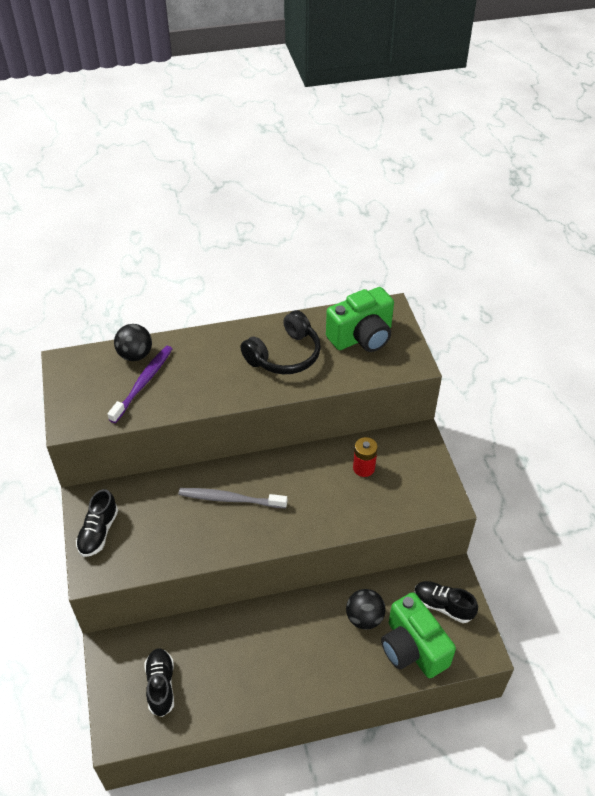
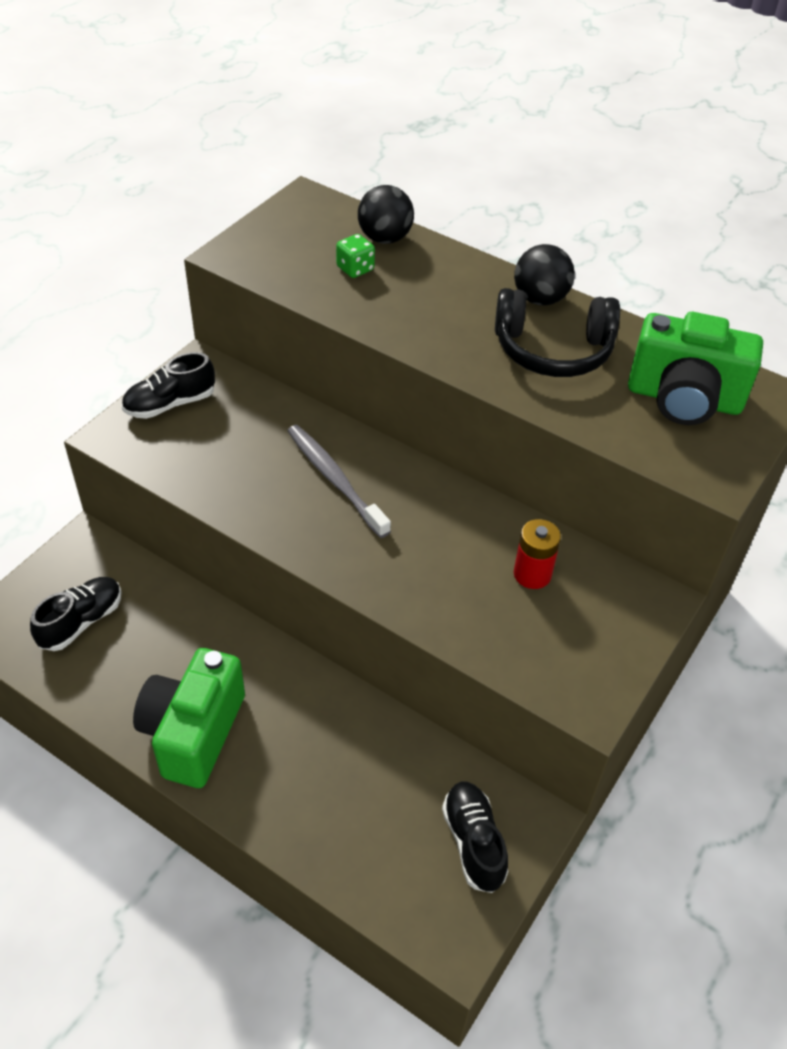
camera: 45 degrees right, 0 degrees up
(143, 383) = (355, 269): purple toothbrush -> green dice
(364, 618) = (362, 761): black ball -> black ball (540, 299)
(412, 648) = (373, 850): green camera -> green camera (193, 732)

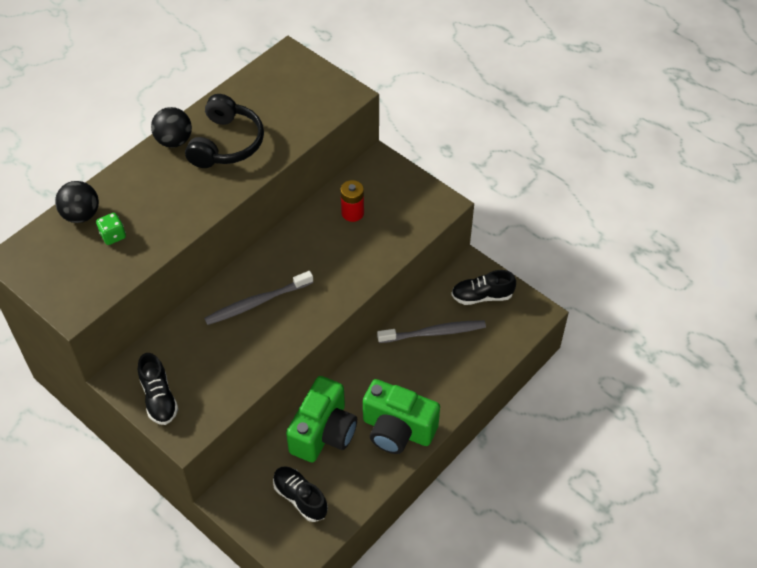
camera: 80 degrees left, 5 degrees up
(383, 770) = (434, 333): none -> grey toothbrush
(683, 399) = (283, 93): green camera -> green camera (323, 432)

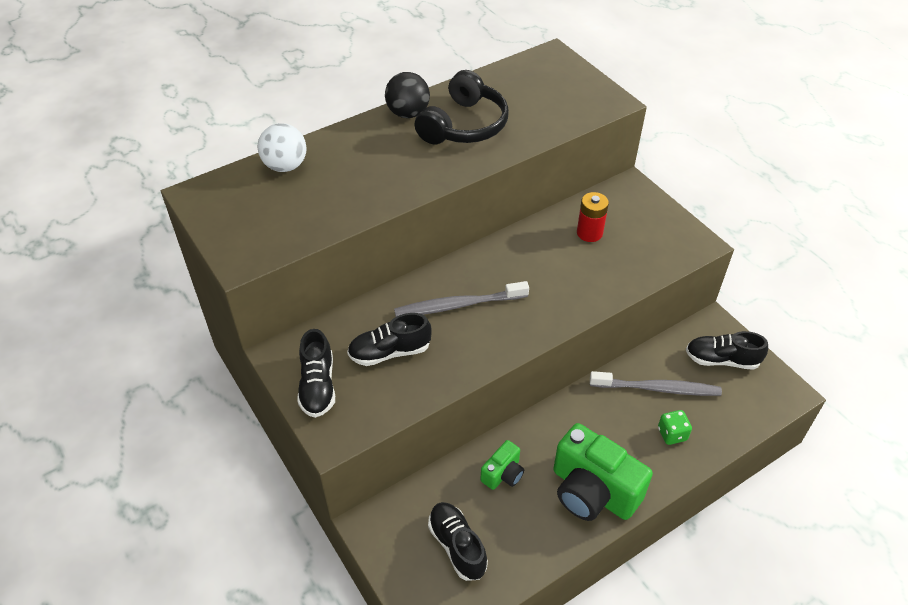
camera: 15 degrees right, 5 degrees down
(81, 215) = (285, 166): black ball -> white ball
(113, 235) = (312, 192): green dice -> green dice (672, 434)
(210, 356) = (390, 352): none -> black shoe
(323, 432) = (503, 474): green camera -> green camera, size x0.49

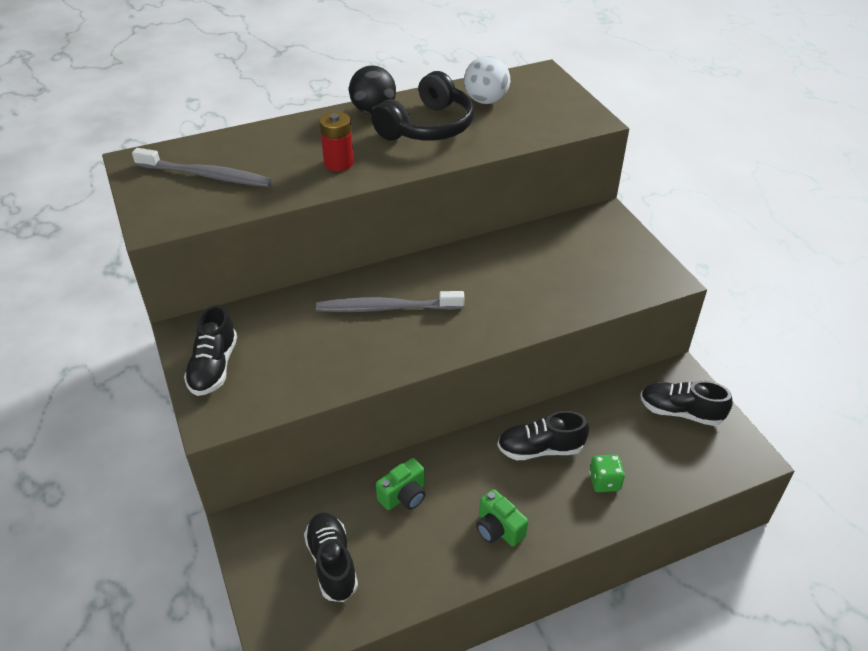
camera: 10 degrees right, 5 degrees down
(285, 166) = (232, 145): white ball -> white ball (486, 101)
(390, 352) = (299, 344): black shoe -> black shoe (540, 449)
(589, 233) = (549, 255): red battery -> red battery (338, 163)
(592, 491) = (498, 529): green camera -> green camera, size x0.49
(658, 388) = (600, 432): grey toothbrush -> grey toothbrush (207, 176)

